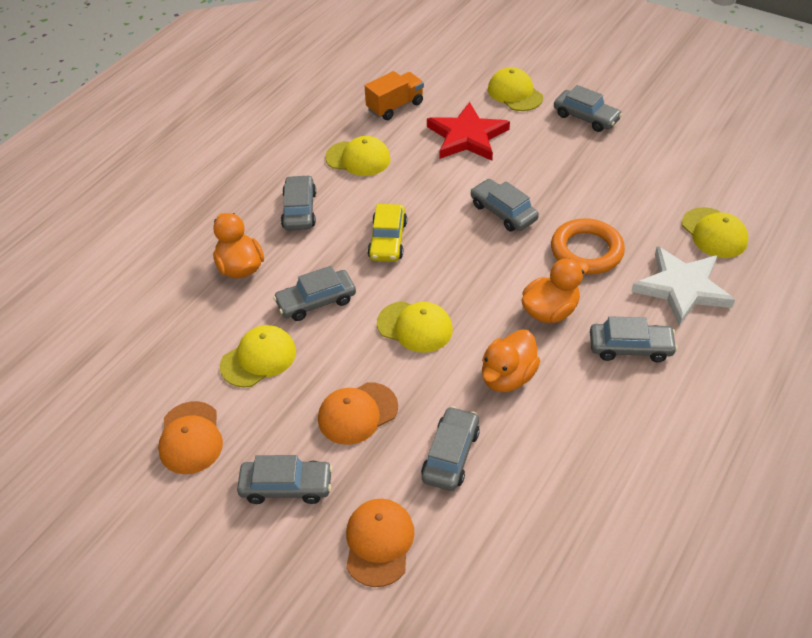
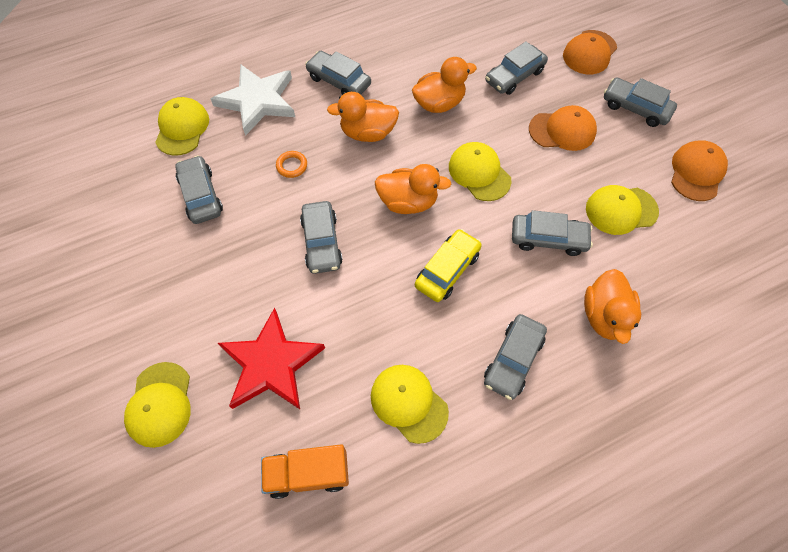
camera: 150 degrees left, 15 degrees up
(460, 272) = (408, 202): none -> orange duck
(586, 117) = (131, 315): grey car -> grey car (201, 195)
(586, 251) = (292, 166): orange ring -> orange ring, size x0.46

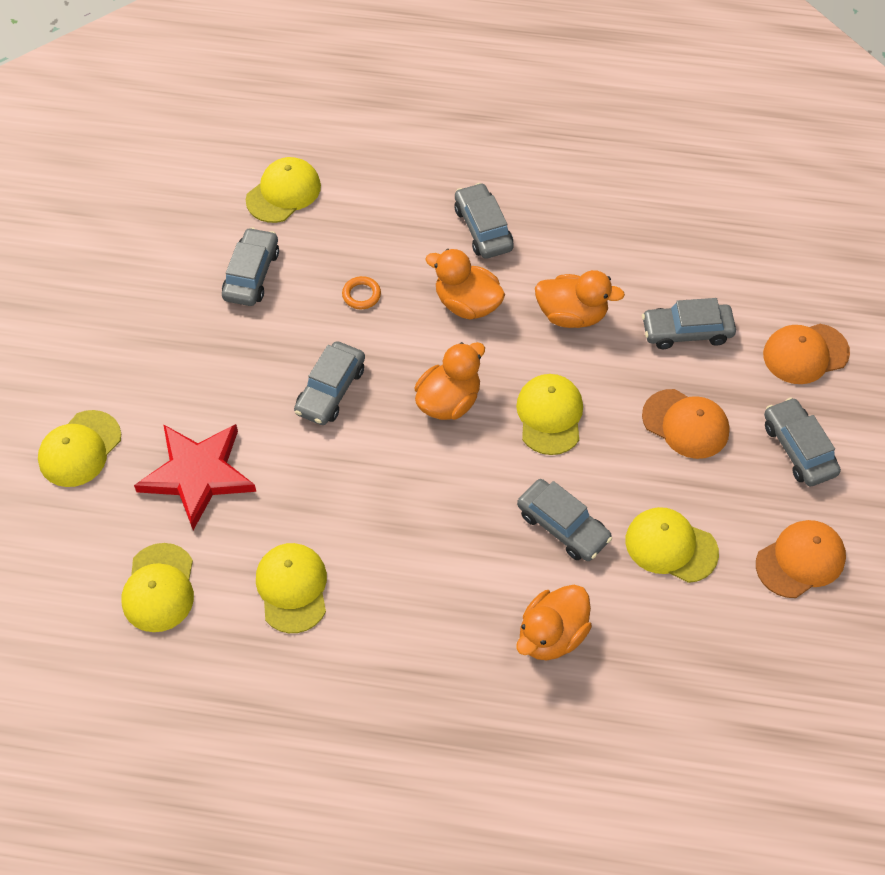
camera: 35 degrees right, 5 degrees down
(258, 101) = (380, 204): white star -> none
(308, 473) = (159, 588): orange truck -> yellow cap
(408, 202) = (449, 401): orange duck -> orange duck turned 90 degrees counterclockwise
(447, 270) = (431, 492): yellow car -> none
(513, 359) = (422, 615): grey car -> none

